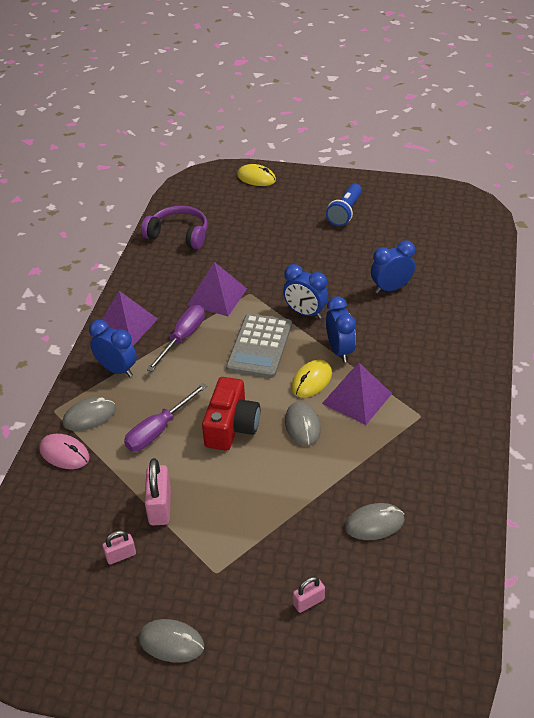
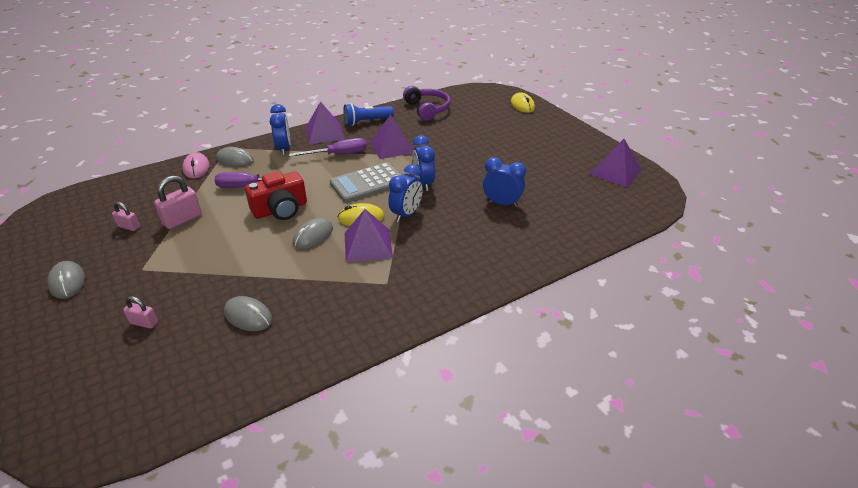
camera: 45 degrees right, 5 degrees down
(345, 212) = (547, 148): blue flashlight -> blue flashlight (367, 122)
(423, 203) = (615, 172): none -> purple pyramid

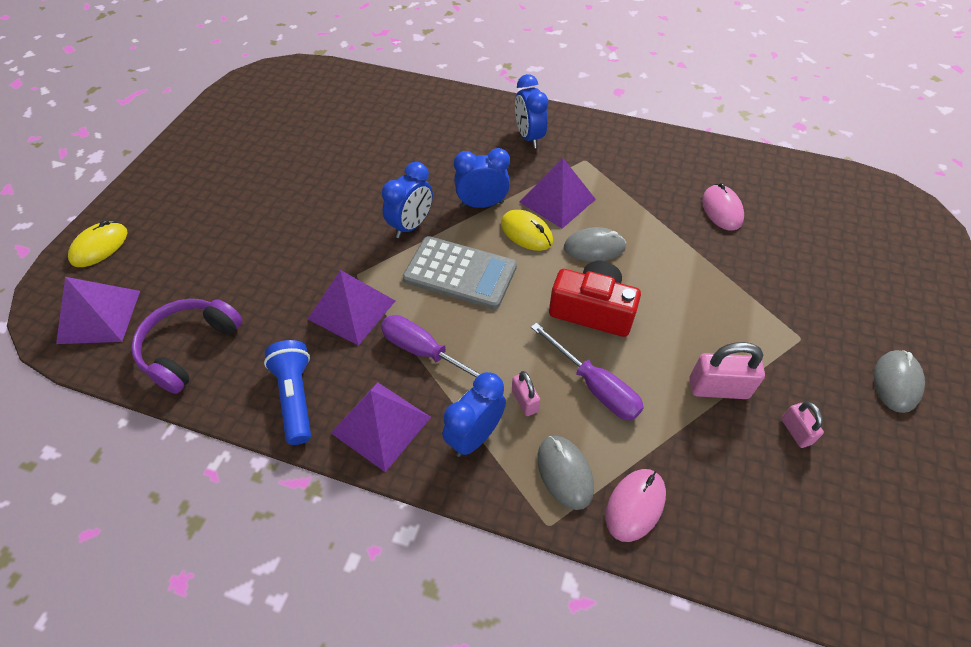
camera: 130 degrees left, 15 degrees up
(144, 323) = (820, 267): pink padlock -> pink padlock (524, 401)
(248, 316) = (722, 210): grey mouse -> pink mouse
(367, 122) = (296, 397): blue flashlight -> blue flashlight turned 135 degrees counterclockwise
(501, 203) = (390, 152): blue clock -> blue clock (529, 137)
(615, 172) = (250, 106): purple pyramid -> purple pyramid (99, 316)

